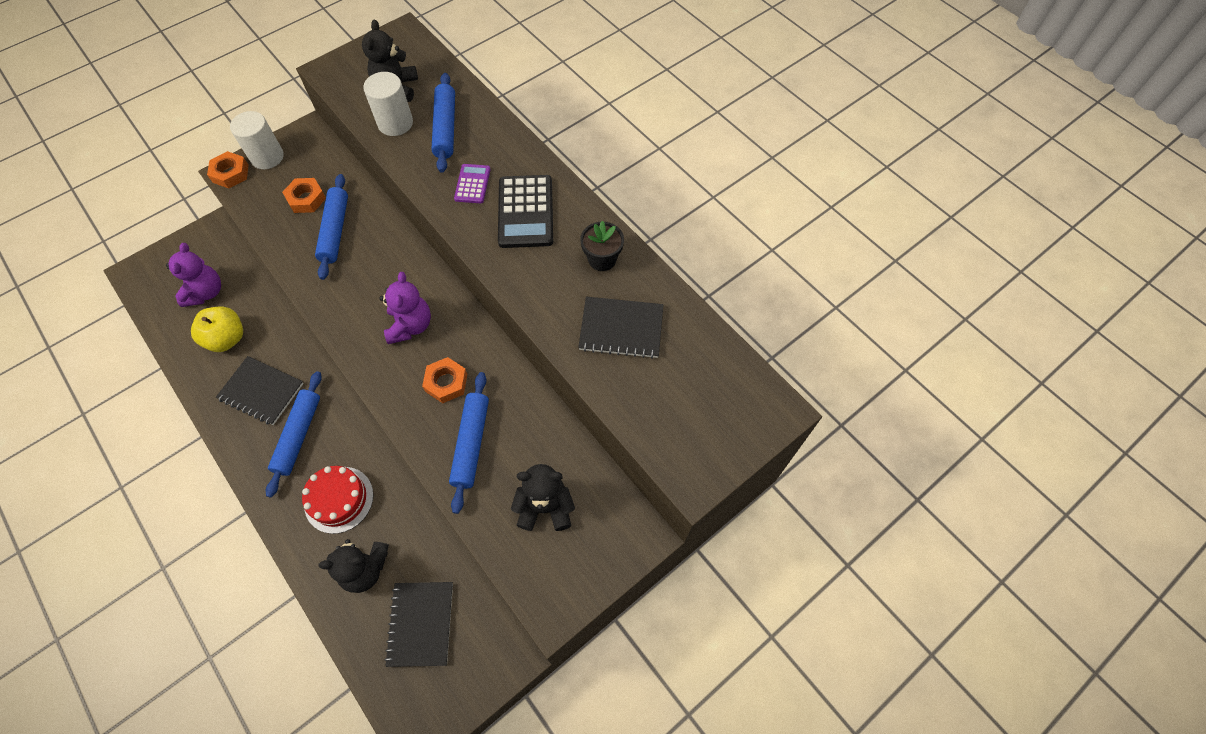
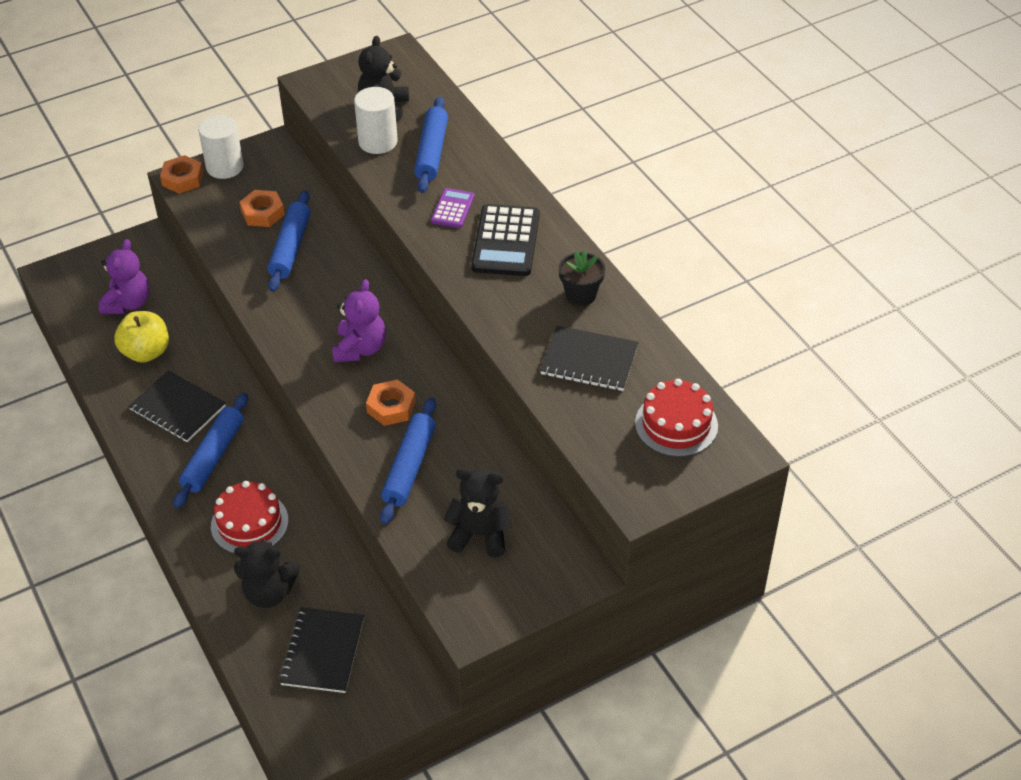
camera: 10 degrees right, 15 degrees down
(712, 387) = (676, 424): none -> red cake

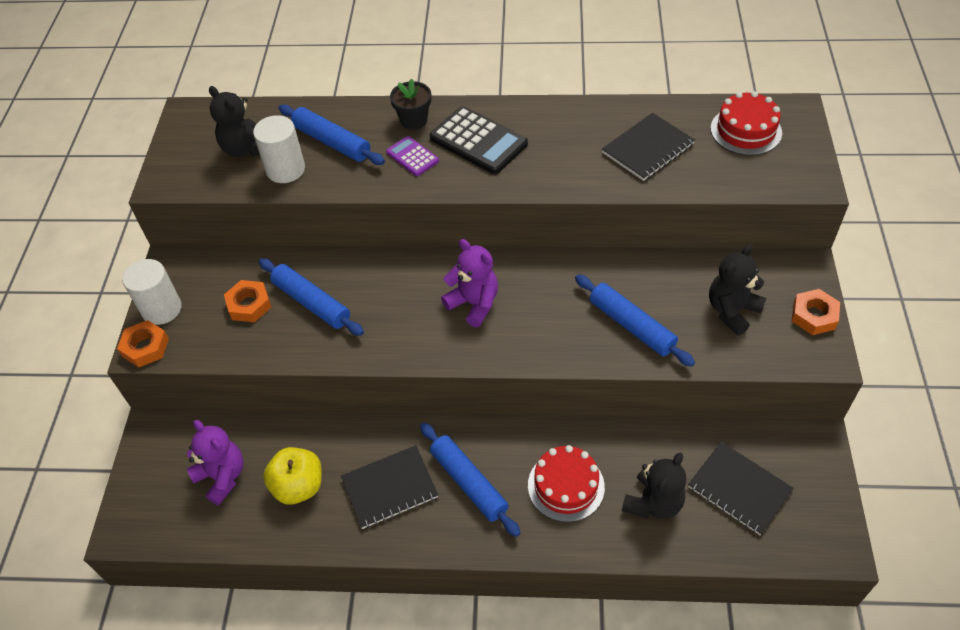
camera: 55 degrees left, 5 degrees up
(391, 407) = (556, 310): orange nut -> orange nut (814, 316)
(581, 295) = (573, 124): black flower pot -> black flower pot (414, 120)

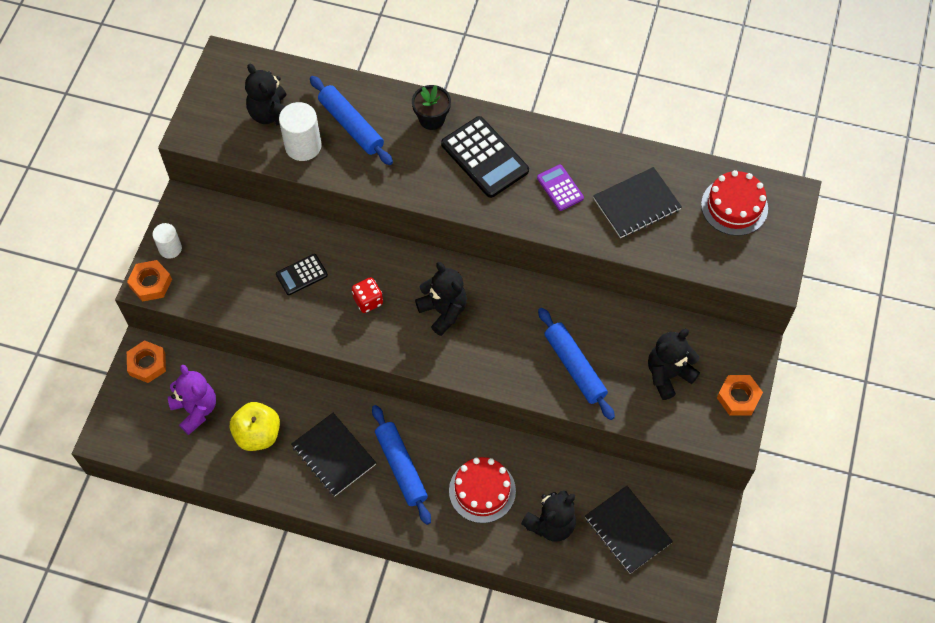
camera: 10 degrees right, 10 degrees up
(162, 309) = (170, 248): white cylinder -> white cylinder, size x0.64
(249, 305) = (247, 263): orange nut -> orange nut (147, 364)
(311, 303) = (301, 275): blue rolling pin -> black calculator
(390, 312) = (368, 301): none -> red dice
(390, 488) = (334, 455): black notebook -> black notebook turned 60 degrees clockwise
(412, 156) = (420, 160): purple calculator -> purple calculator (560, 188)
(474, 304) = (443, 311): purple teddy bear -> black teddy bear

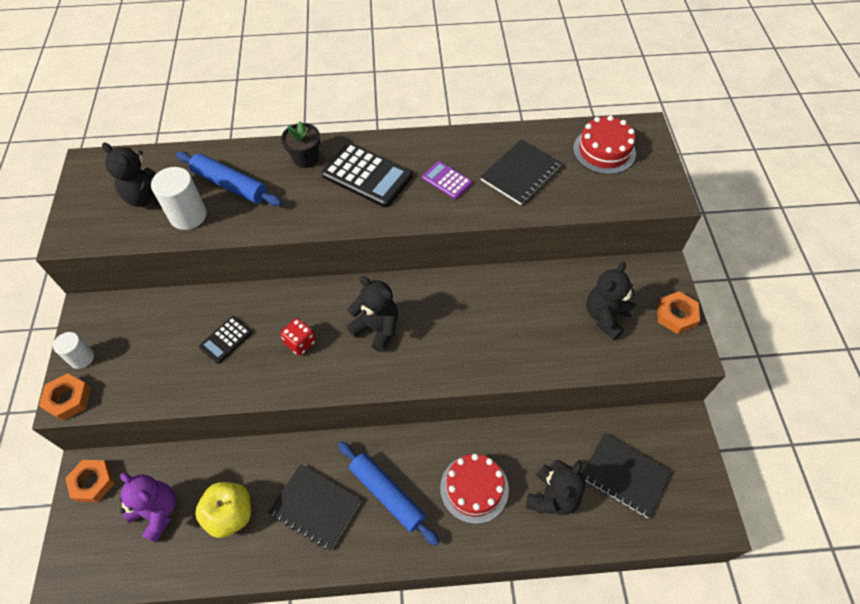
camera: 20 degrees left, 5 degrees down
(574, 367) = (520, 338): blue rolling pin -> none

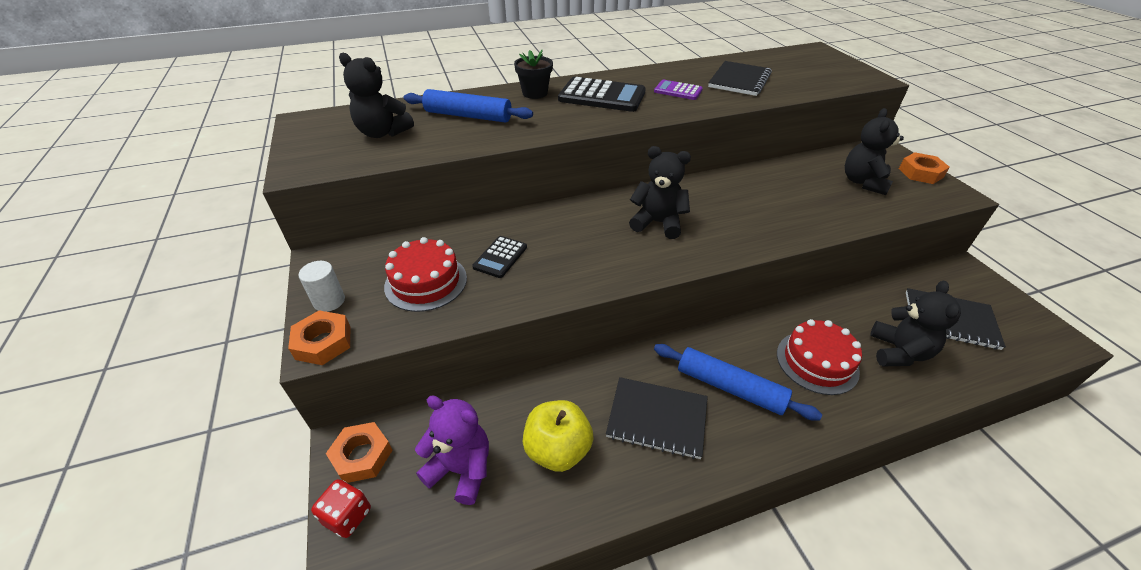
camera: 15 degrees left, 15 degrees down
(188, 215) = (433, 139): white cylinder -> none
(300, 343) = (584, 246): red dice -> red dice (348, 516)
(604, 151) = (796, 62): red cake -> red cake (426, 282)

